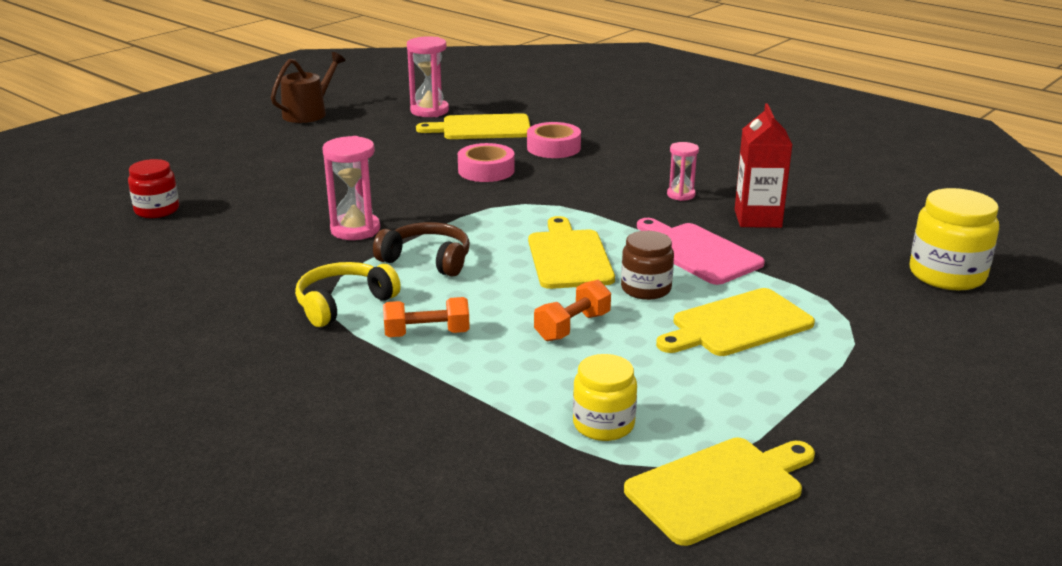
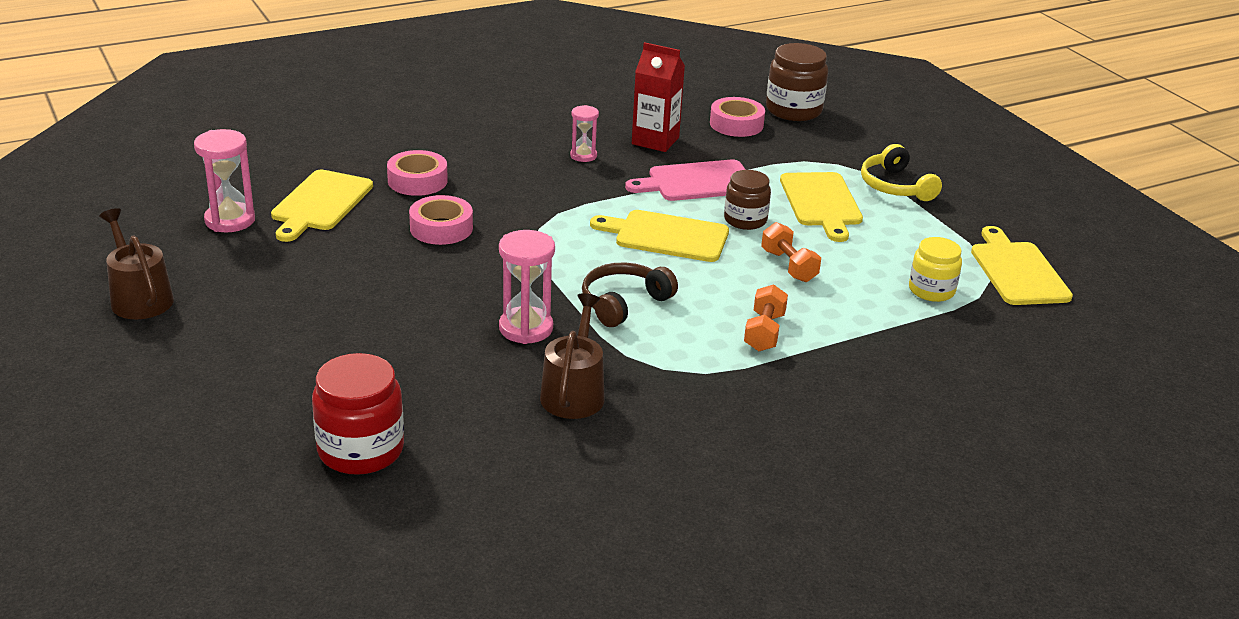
camera: 70 degrees left, 5 degrees up
(157, 210) = (361, 450): red jar -> red jar, size x1.51
(268, 266) = (573, 393): none -> brown watering can
(343, 303) = (683, 363): yellow headphones -> yellow headphones (895, 186)
(858, 250) = (736, 124): none -> pink tape
(947, 275) = (793, 110): yellow jar -> brown jar

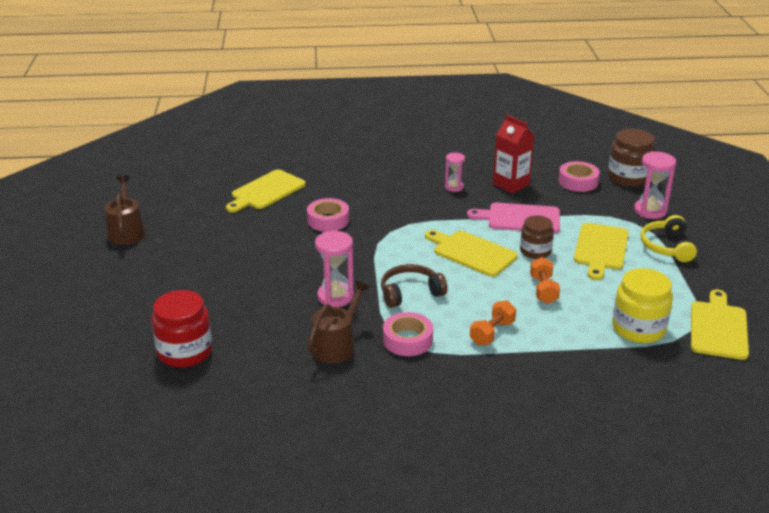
camera: 25 degrees right, 0 degrees up
(230, 220) = (207, 193): pink hourglass -> pink hourglass (650, 211)
(417, 181) = (334, 186): pink tape -> pink tape (407, 340)
(931, 290) = (638, 328): yellow jar -> yellow jar, size x1.51

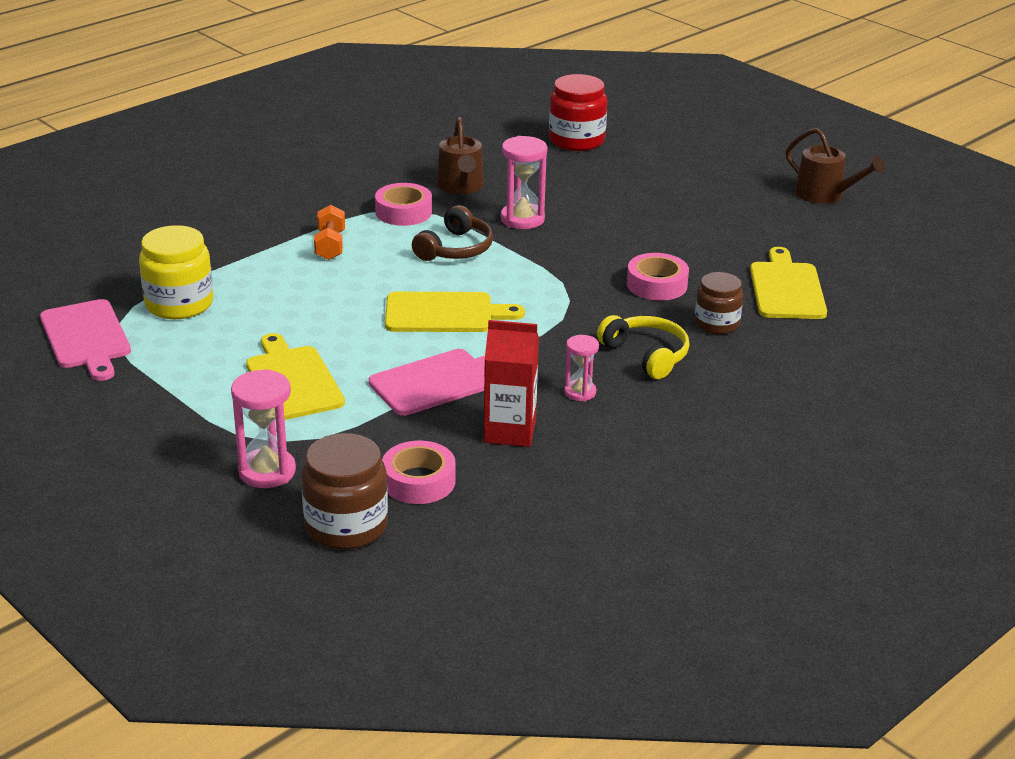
camera: 140 degrees right, 0 degrees up
(535, 251) = (371, 344): brown jar -> brown jar (716, 324)
(543, 290) = (318, 304): orange dumbbell -> none
(667, 247) = (206, 419): yellow headphones -> yellow headphones (646, 355)
(718, 328) = (86, 337): yellow cutting board -> pink cutting board

